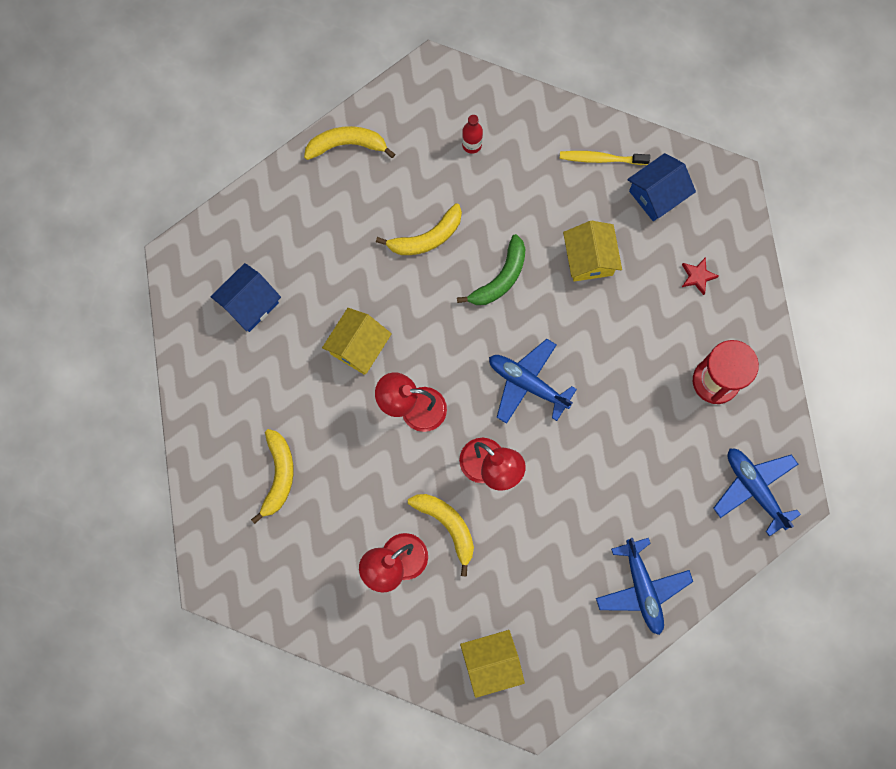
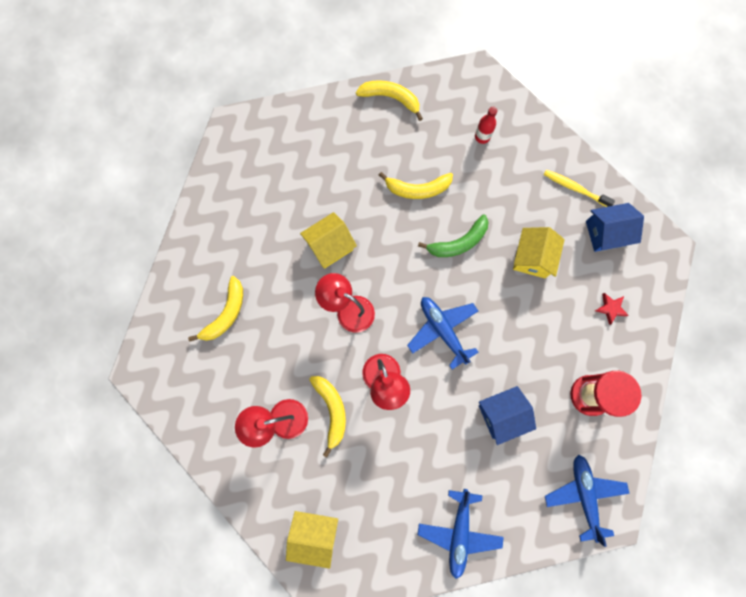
camera: 25 degrees right, 0 degrees up
(250, 304) = (267, 180): blue house -> blue house (502, 415)

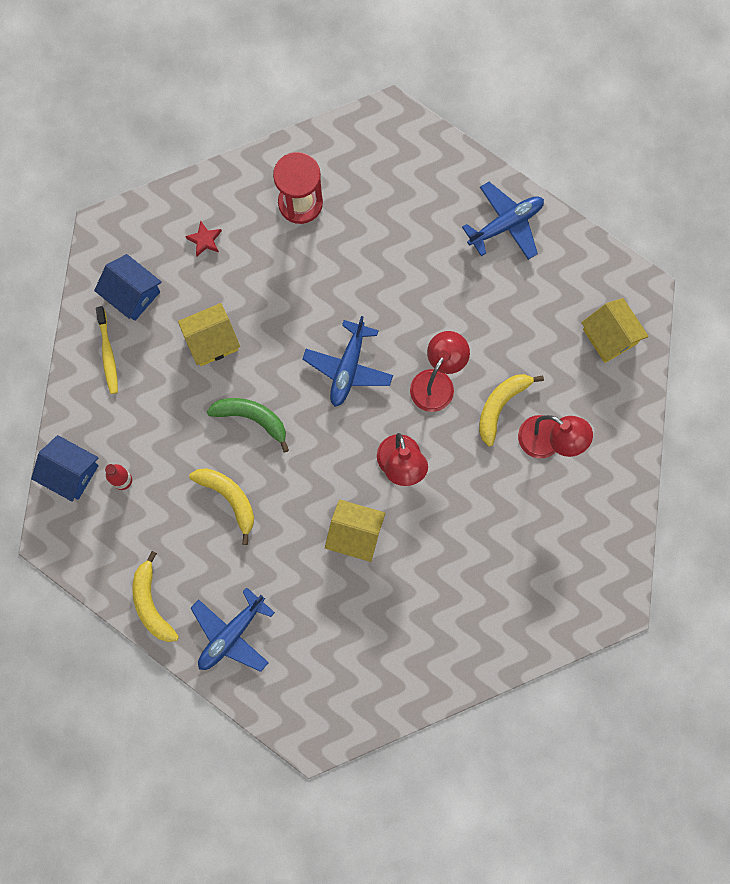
camera: 130 degrees left, 0 degrees up
(226, 314) = (499, 574): yellow banana -> none
(502, 415) = (380, 262): blue house -> blue house (70, 472)
(584, 495) = (390, 150): blue plane -> blue plane (231, 634)

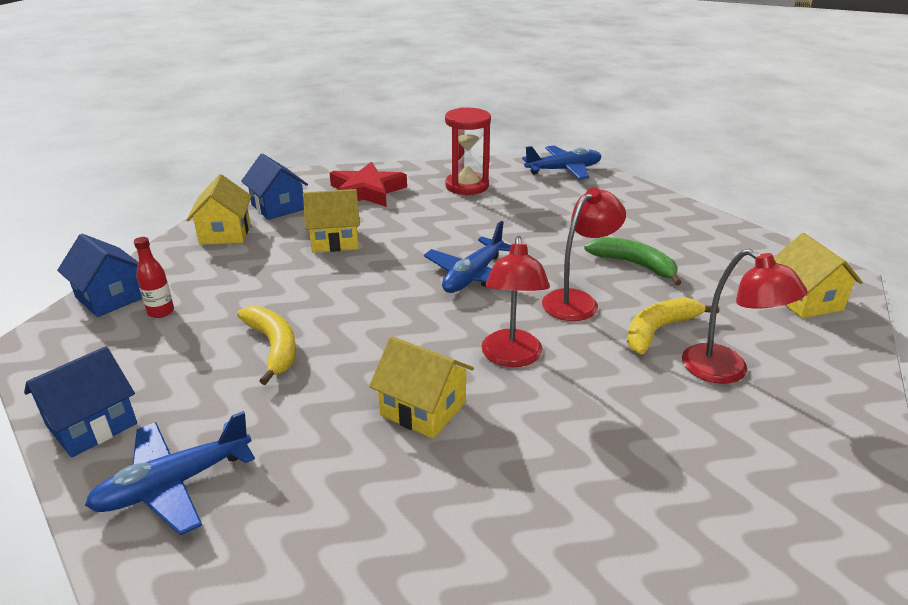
camera: 15 degrees right, 45 degrees down
(108, 353) = (225, 233): yellow toothbrush -> yellow house
(151, 603) = (92, 425): yellow banana -> blue house
(204, 240) = (366, 191): red star -> red star, size x2.18
(252, 418) = (344, 292): green banana -> green banana (634, 265)
(506, 224) = (673, 219): blue plane -> blue plane (563, 170)

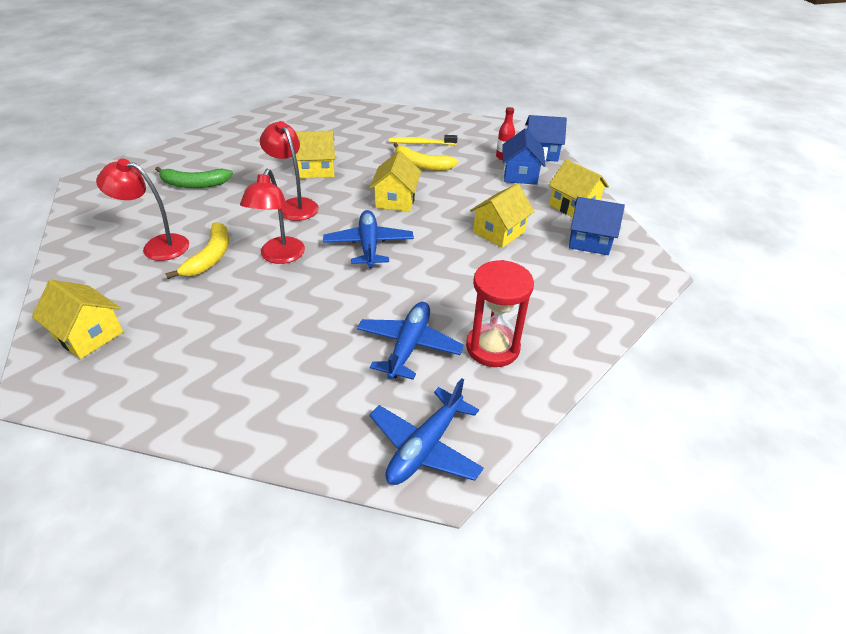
camera: 140 degrees right, 10 degrees up
(92, 425) = (440, 121): blue house -> blue house (520, 175)
(174, 484) = (380, 121): blue plane -> blue plane (408, 346)
(208, 388) = (421, 143): none -> yellow toothbrush
(366, 191) = (562, 291): red star -> none
(380, 312) = (396, 200): none -> yellow house
(634, 265) = (252, 311): green banana -> green banana (194, 184)

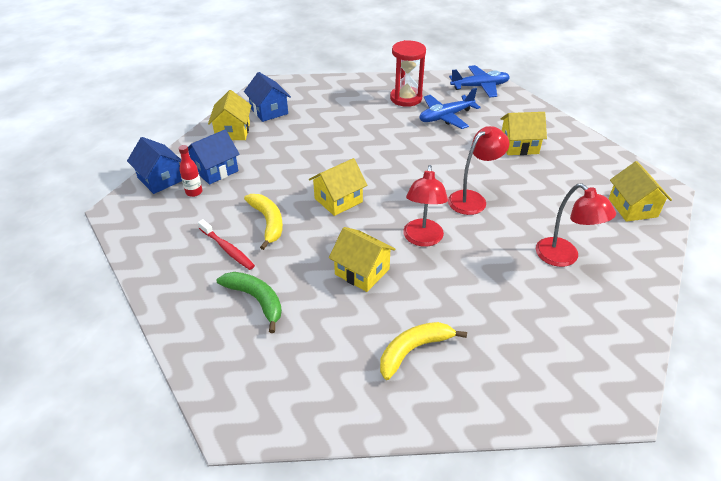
camera: 135 degrees left, 0 degrees up
(194, 184) = (496, 321): green banana -> green banana (256, 300)
(210, 257) = (524, 225): yellow banana -> yellow banana (413, 350)
(369, 245) = (403, 176): blue plane -> none
(421, 143) = (227, 249): yellow toothbrush -> red toothbrush
(499, 232) = (309, 141): yellow house -> yellow house (519, 145)

